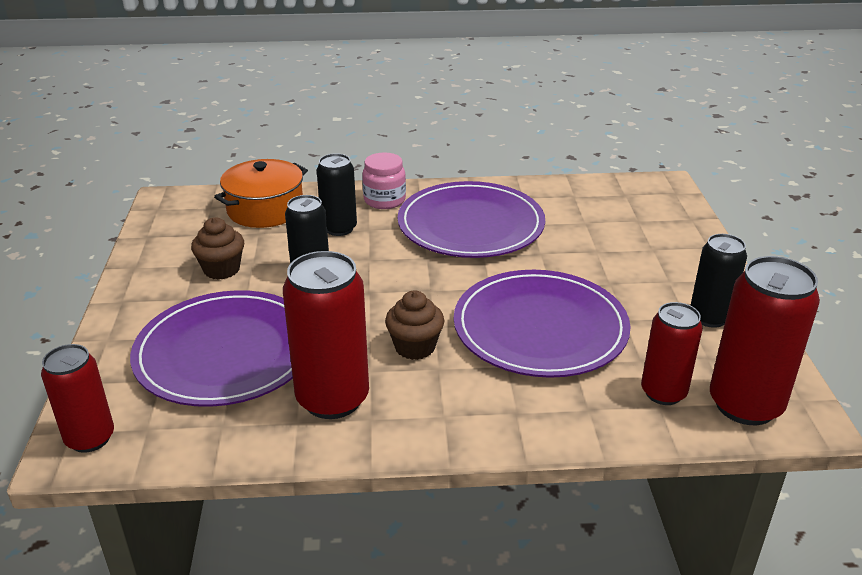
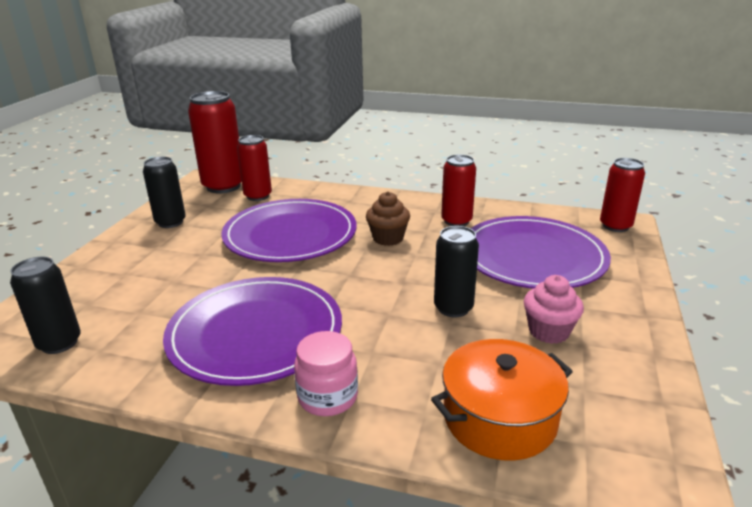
camera: 160 degrees left, 5 degrees down
(222, 269) = (549, 331): brown cupcake -> pink cupcake
(332, 399) = (456, 221): red can -> red can, size x0.63
(339, 228) = (406, 361): black can -> black can (59, 343)

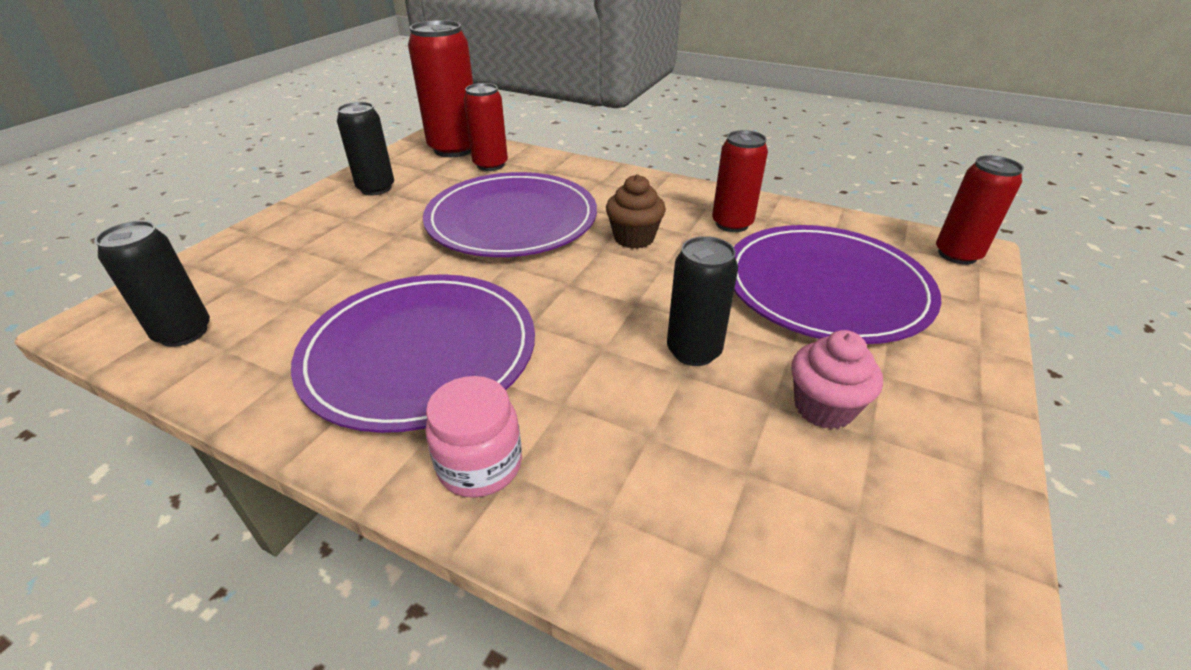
camera: 10 degrees right, 10 degrees up
(499, 418) = (715, 543): orange pot -> none

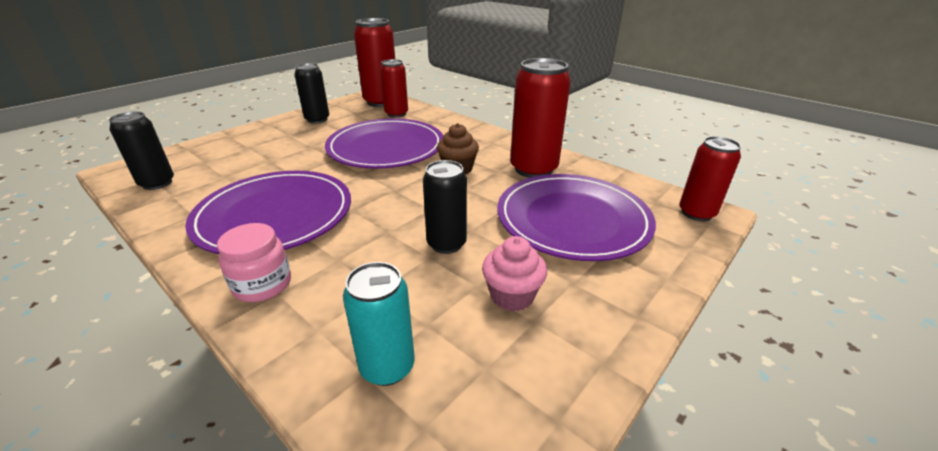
camera: 15 degrees right, 5 degrees down
(732, 224) = (533, 169): red can -> red can, size x1.58
(737, 543) = (387, 367): none -> turquoise can

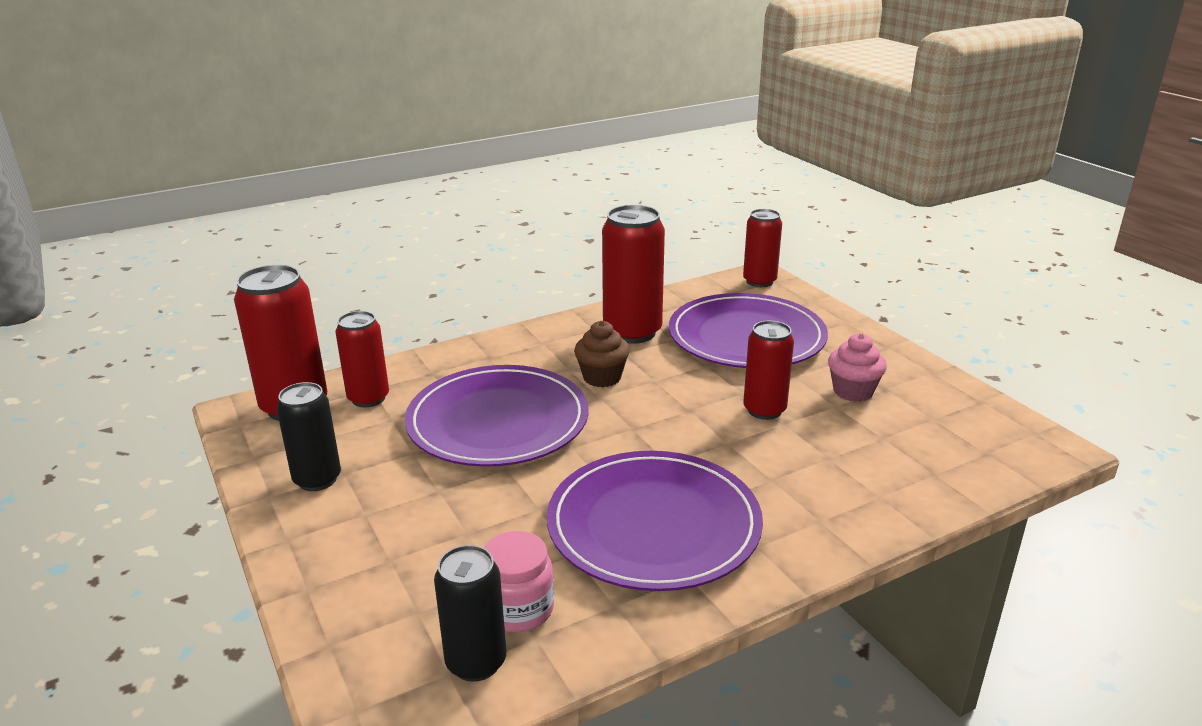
camera: 70 degrees left, 5 degrees down
(262, 285) = (803, 531): pink jar -> pink jar (518, 609)
(387, 367) = (928, 462): turquoise can -> none
(446, 244) = (764, 410): black can -> red can

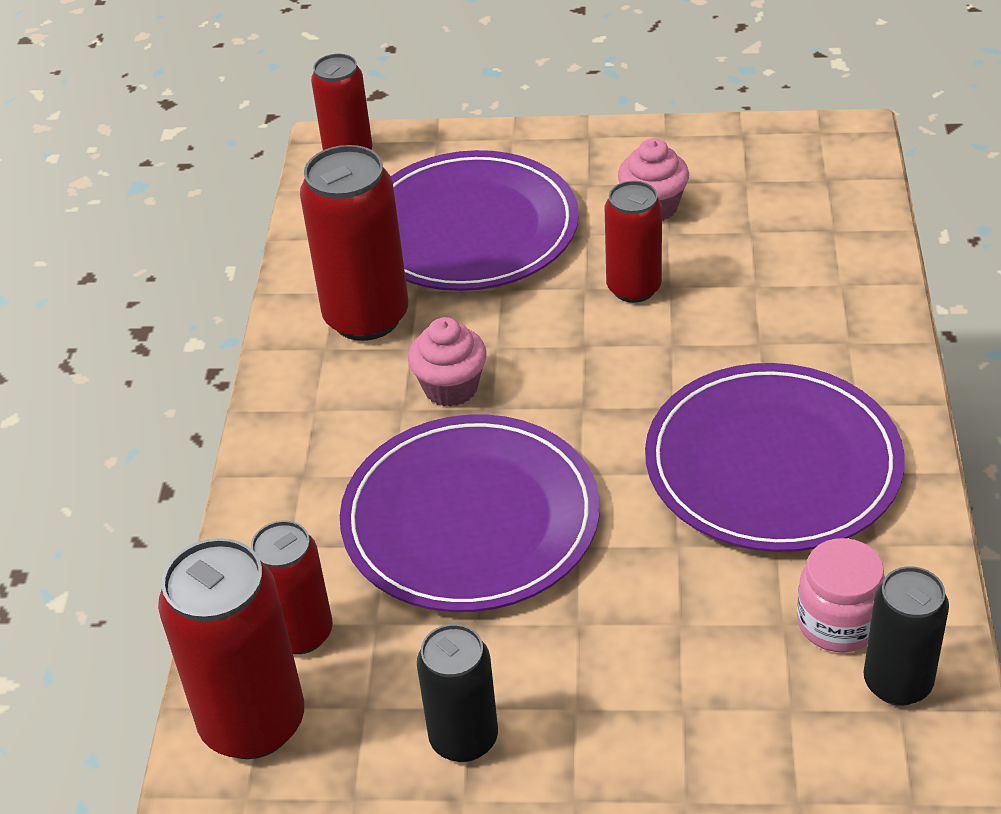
camera: 55 degrees left, 15 degrees up
(602, 377) = (451, 388): brown cupcake -> pink cupcake

